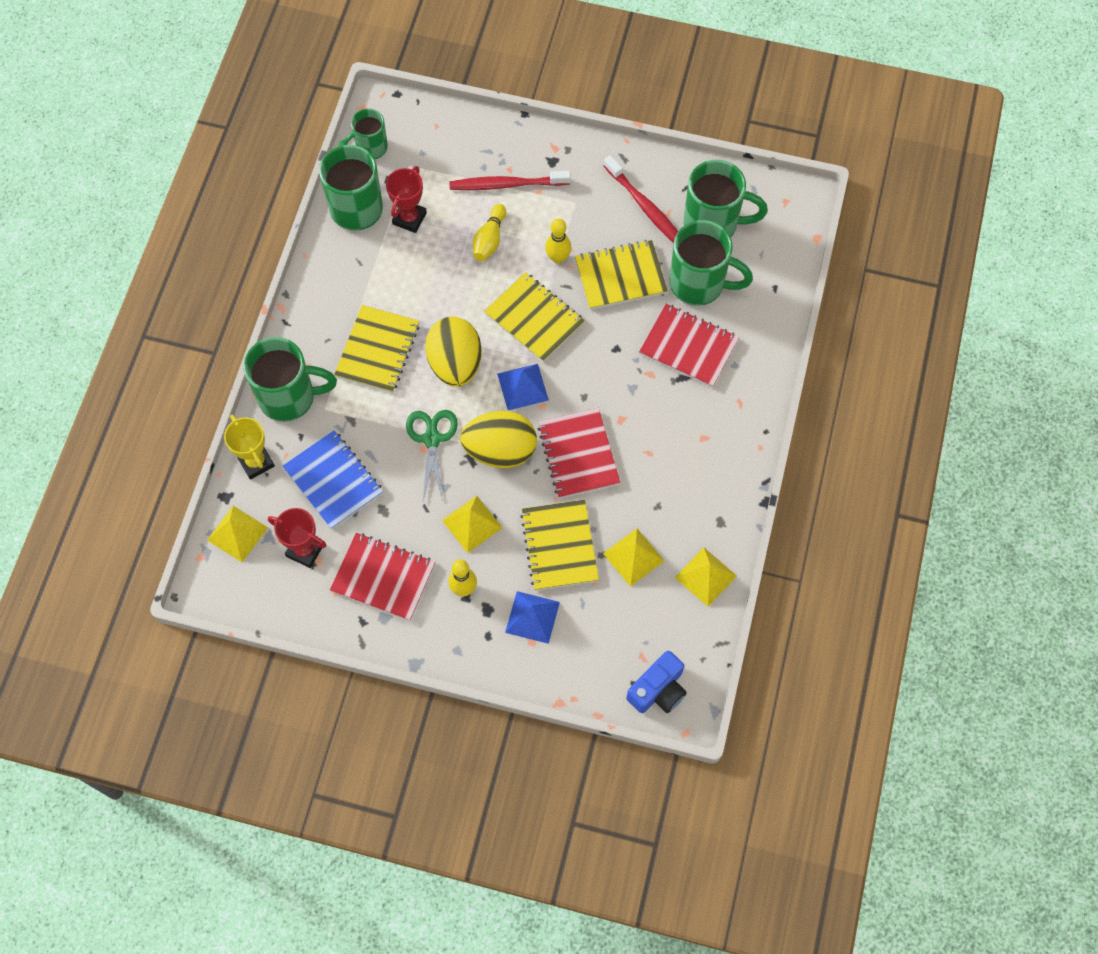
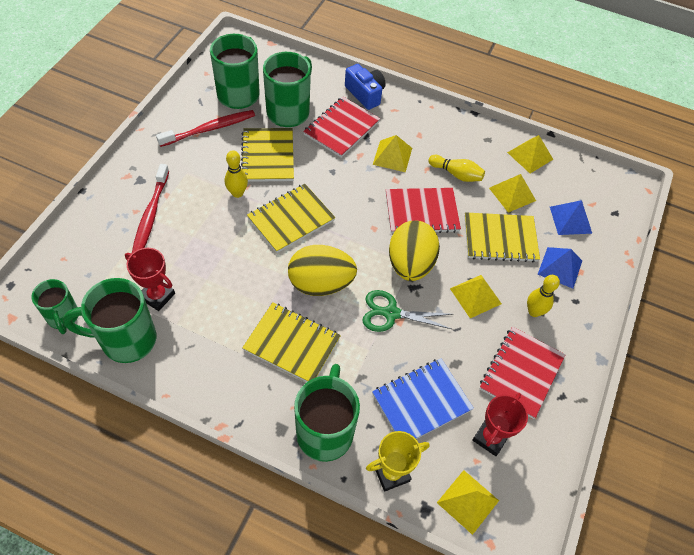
camera: 85 degrees left, 10 degrees down
(489, 239) = (202, 237): yellow bowling pin -> yellow bowling pin (456, 174)
(522, 386) = (353, 238): blue pyramid -> blue pyramid (570, 220)
(658, 411) = (392, 156): none -> yellow pyramid
(658, 690) = (617, 199): blue camera -> blue camera (365, 94)

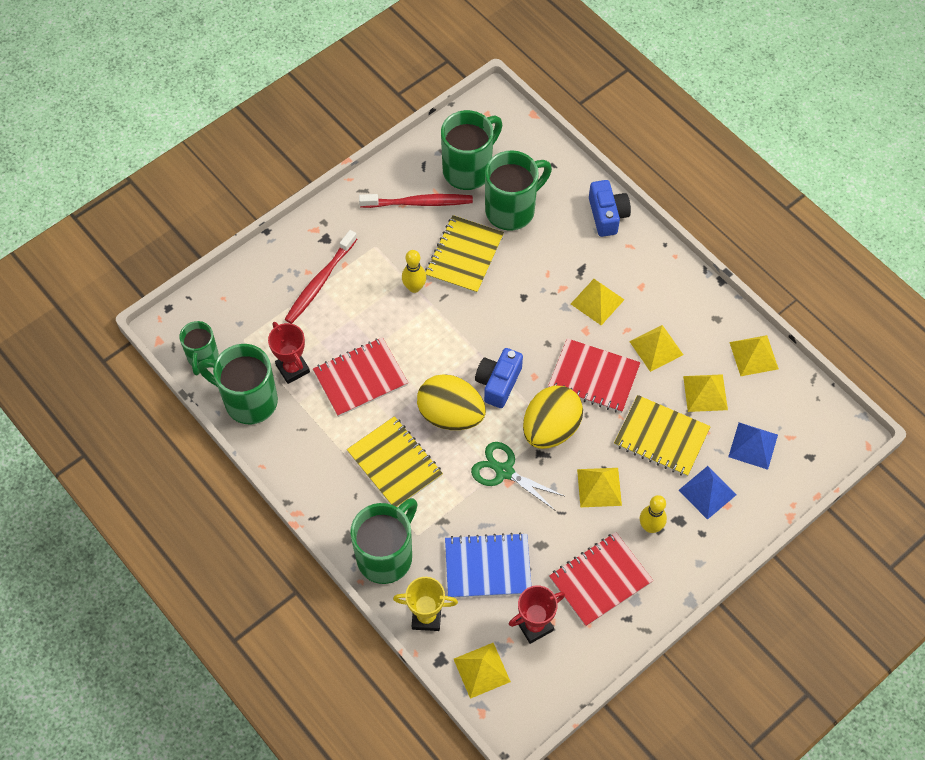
camera: 30 degrees right, 5 degrees up
(291, 219) = (454, 336): yellow notebook -> none
(341, 128) = (559, 249): red notebook -> red notebook (360, 378)
(347, 243) = (498, 383): none -> blue camera
(456, 174) = (656, 348): yellow bowling pin -> yellow pyramid

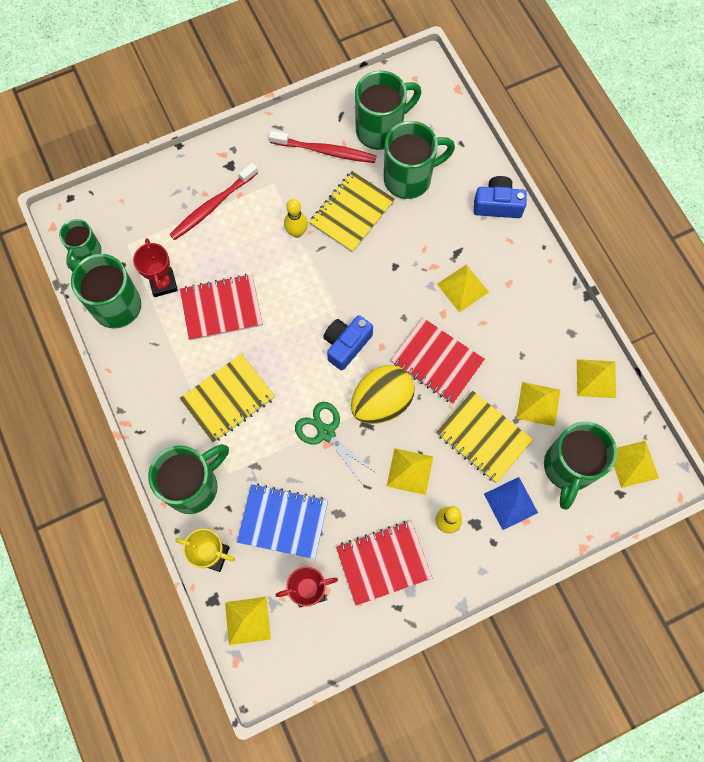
camera: 15 degrees right, 10 degrees up
(394, 464) = (228, 399): yellow notebook -> yellow notebook turned 75 degrees clockwise
(451, 415) = (293, 364): yellow egg -> none
(607, 215) = (497, 205): blue camera -> blue camera turned 90 degrees counterclockwise
(656, 348) = (505, 347): yellow pyramid -> yellow pyramid (633, 463)
(753, 445) = (568, 468): blue pyramid -> green mug

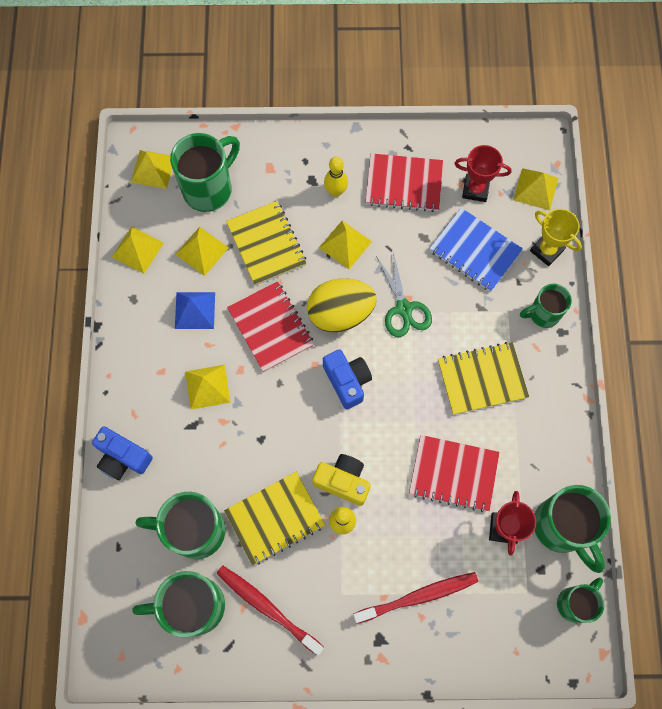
camera: 155 degrees left, 0 degrees up
(193, 486) = (543, 314): green mug -> green mug, size x0.60
(311, 263) = (343, 481): none -> yellow camera
(346, 345) = (347, 381): blue camera -> blue camera turned 90 degrees counterclockwise
(511, 503) = (273, 183): blue pyramid -> blue pyramid (195, 310)

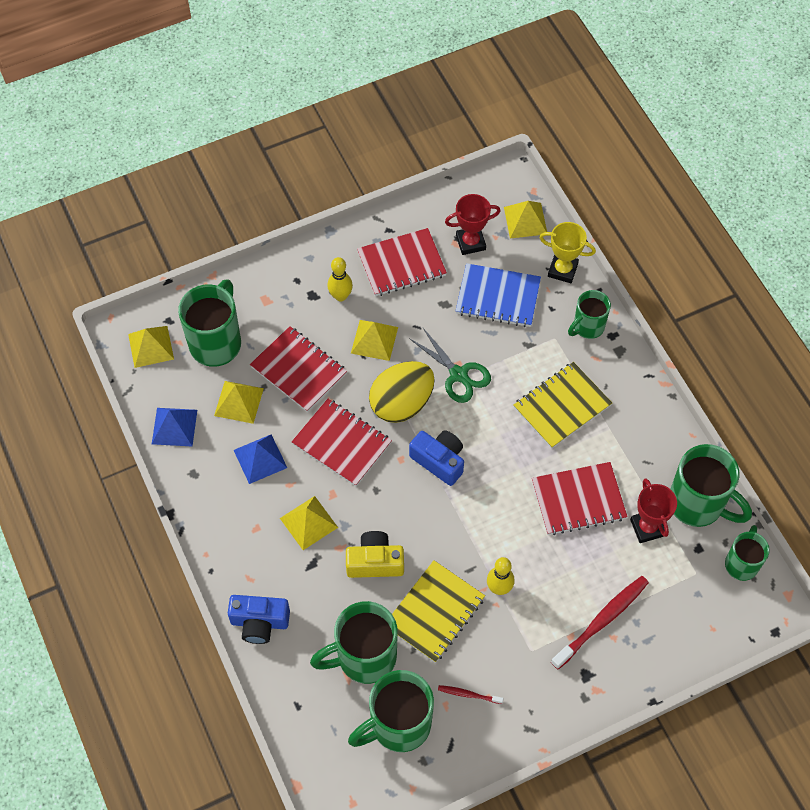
camera: 25 degrees left, 10 degrees down
(137, 250) = (174, 427): yellow pyramid -> blue pyramid
(266, 244) = (298, 370): yellow notebook -> red notebook
(267, 607) = (468, 694): red toothbrush -> red toothbrush, size x0.49
(343, 481) = (481, 551): yellow camera -> yellow camera (375, 562)

